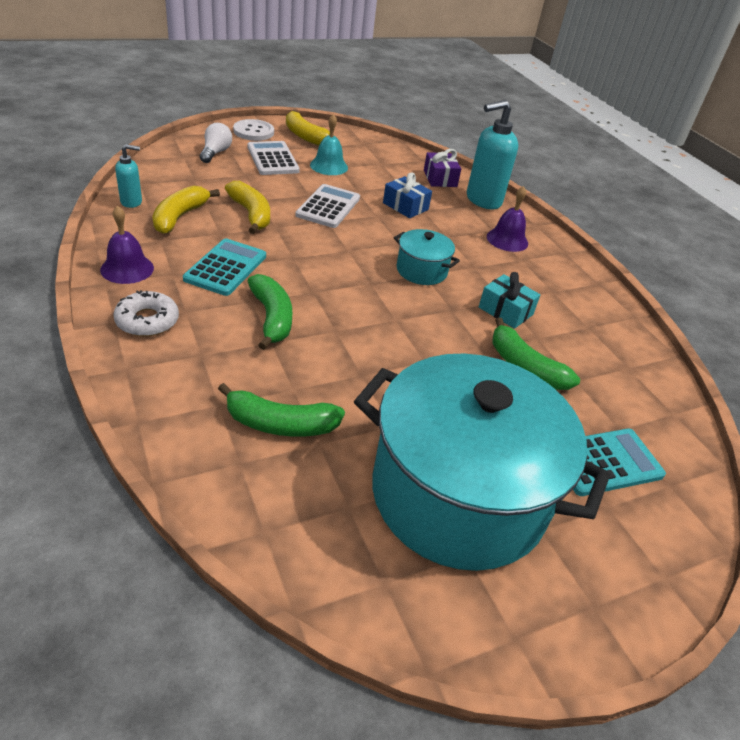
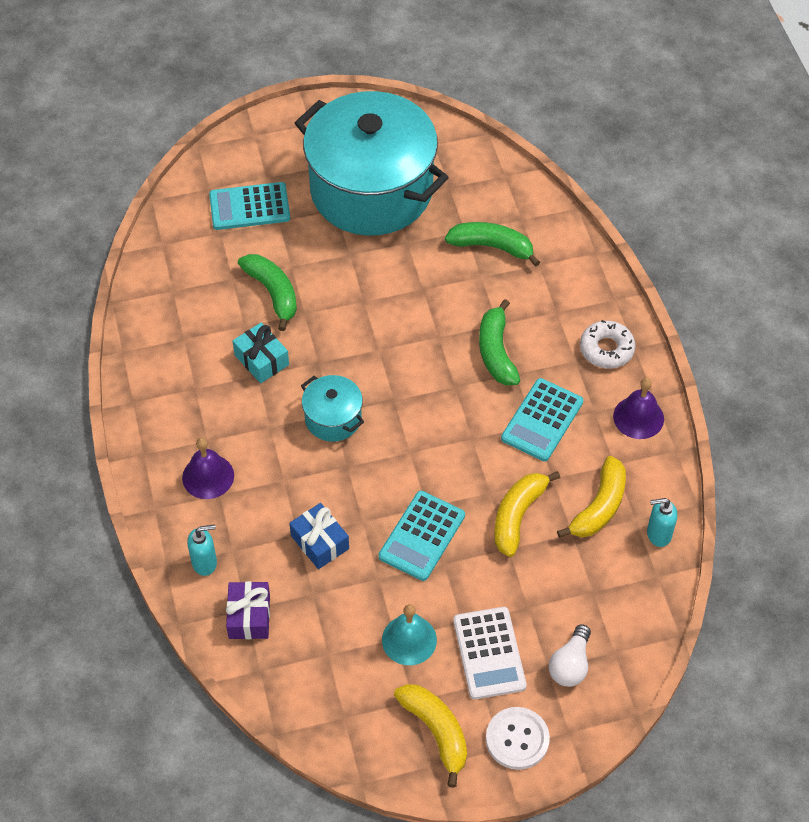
camera: 165 degrees left, 15 degrees up
(251, 214) = (518, 516): yellow banana -> yellow banana turned 45 degrees clockwise
(328, 207) = (422, 536): white calculator -> turquoise calculator
(483, 200) = (205, 563): turquoise soap dispenser -> turquoise soap dispenser, size x0.53

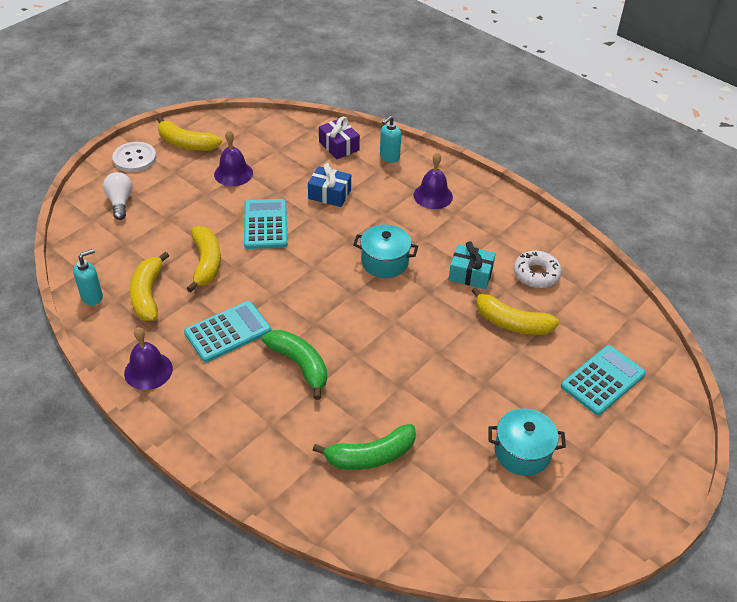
camera: 145 degrees right, 10 degrees down
(273, 293) = (511, 322): green banana -> yellow banana
(371, 190) = (522, 452): turquoise pot -> turquoise pot, size x0.42
(409, 640) = (233, 173): turquoise bell -> purple bell
(489, 653) = (177, 187): white calculator -> none
(542, 420) = (228, 332): turquoise calculator -> turquoise calculator turned 60 degrees clockwise
(606, 349) = (206, 413): white donut -> white donut (536, 274)

